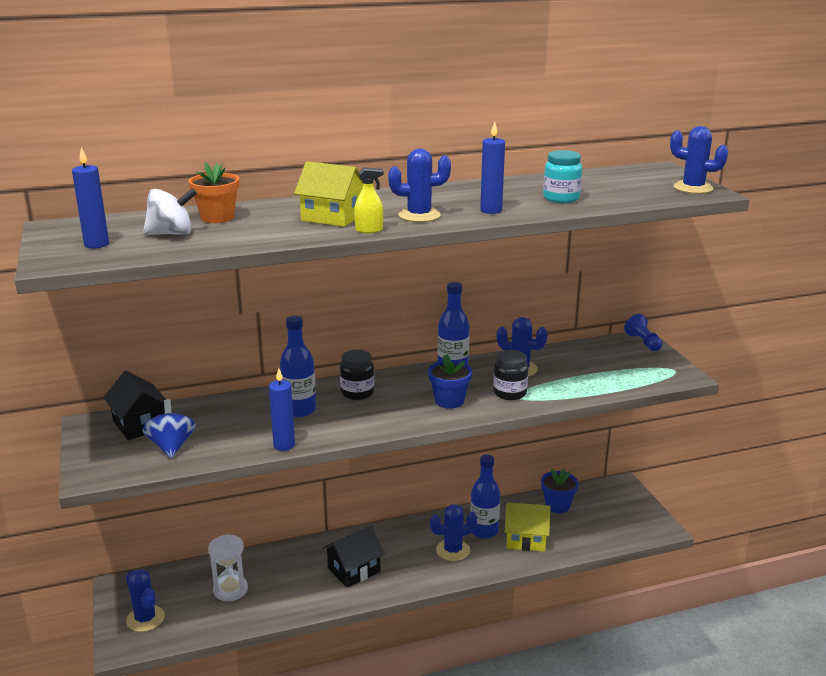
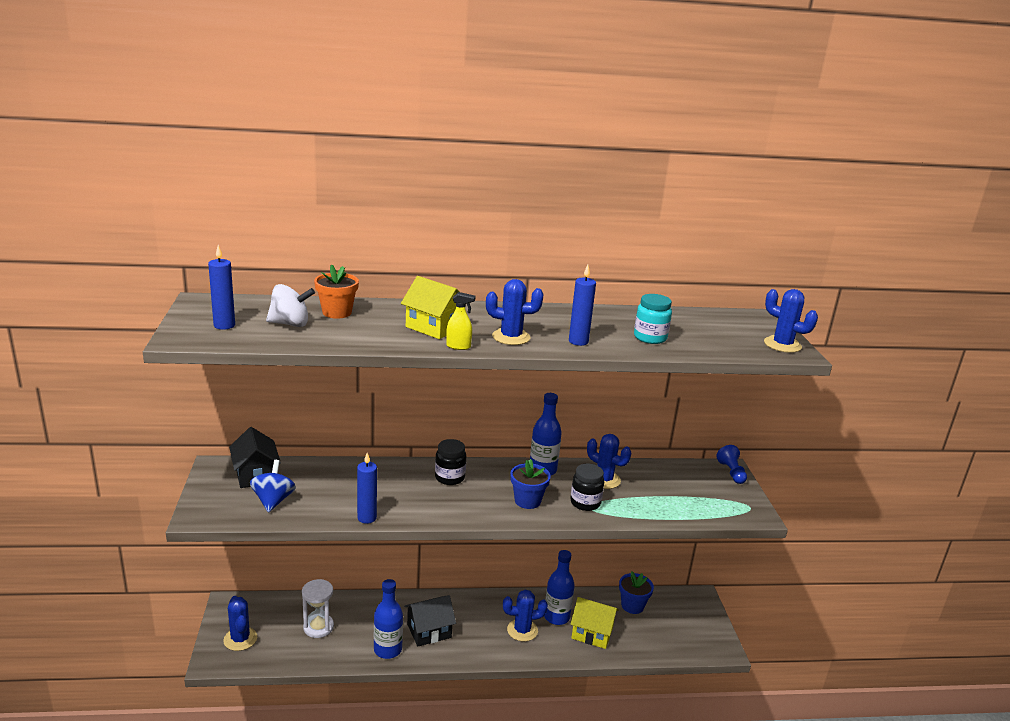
camera: 10 degrees right, 0 degrees up
(299, 410) = (393, 485): blue bottle -> blue bottle (388, 650)

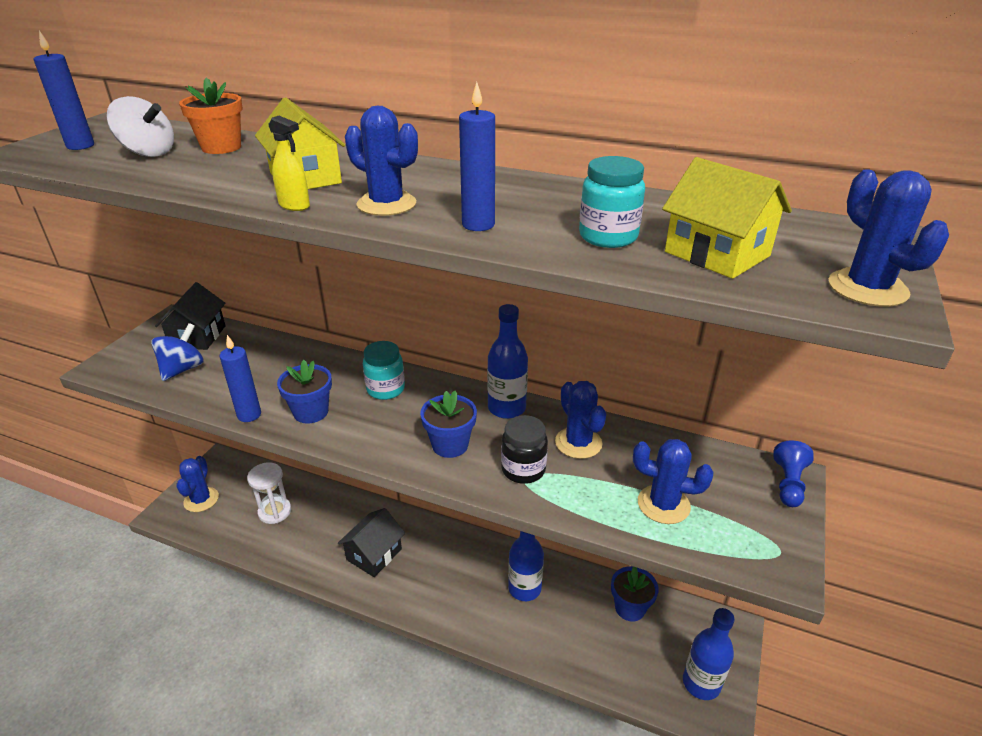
camera: 30 degrees right, 10 degrees up
(388, 650) = (318, 561): blue bottle -> blue bottle (701, 683)
(411, 505) = (311, 412): none -> blue flower pot
(429, 631) = (374, 554): black house -> black house turned 60 degrees counterclockwise
(449, 478) = (385, 389): black jar -> turquoise jar
(522, 630) = (473, 591): blue cactus -> blue cactus (663, 504)
(592, 633) = (554, 626): yellow house -> yellow house (717, 254)

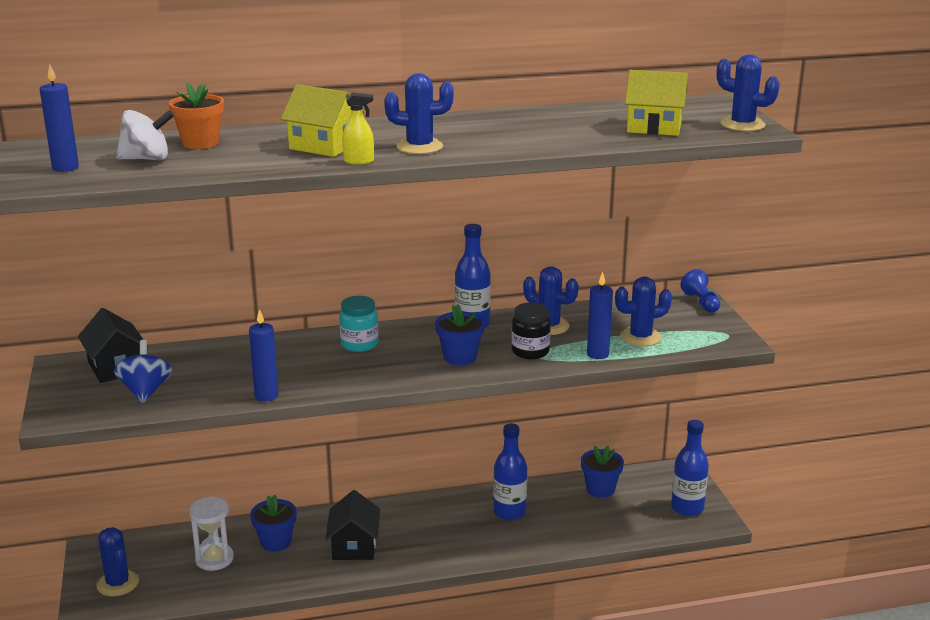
camera: 35 degrees left, 10 degrees down
(311, 412) = (318, 377): blue flower pot -> blue flower pot (275, 542)
(478, 225) = (501, 144): blue candle -> blue candle (598, 354)
(608, 237) = (585, 132): turquoise jar -> none

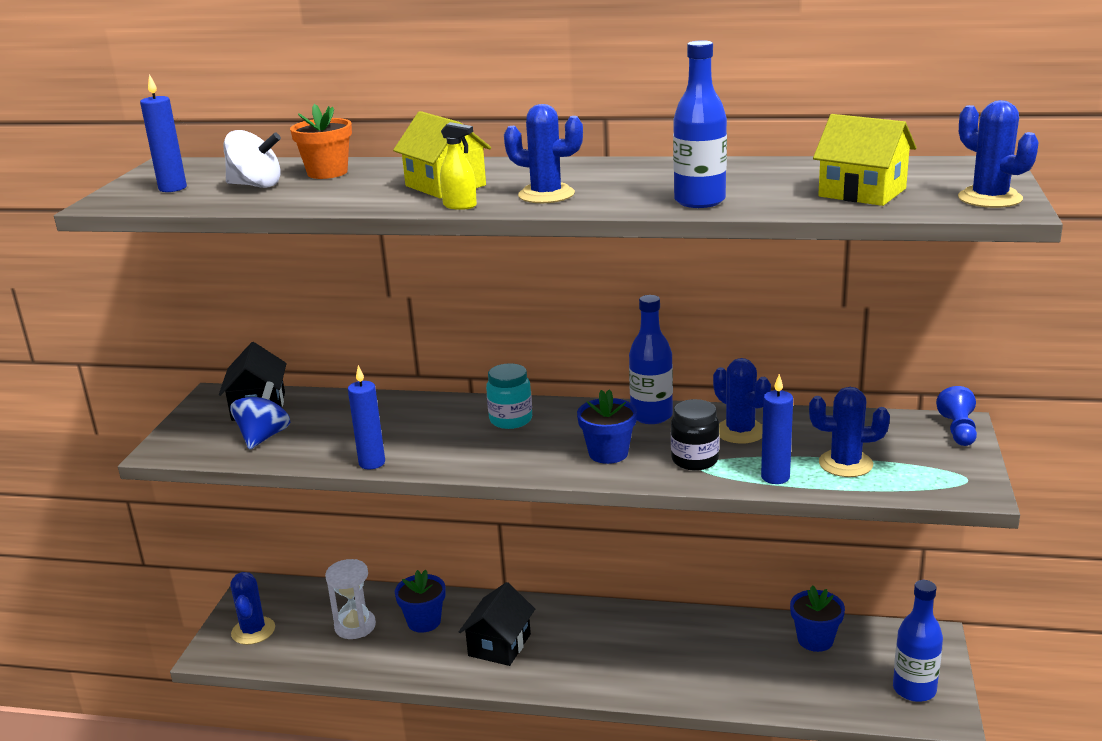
camera: 25 degrees right, 0 degrees up
(509, 512) = (691, 644): blue bottle -> blue bottle (699, 201)

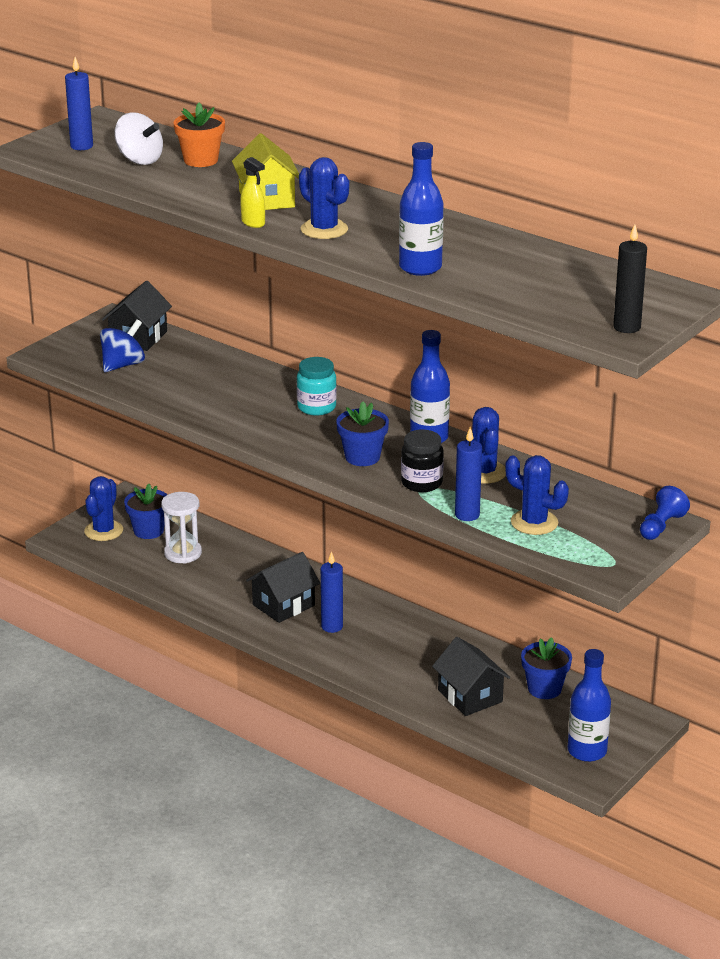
camera: 25 degrees right, 5 degrees up
(372, 463) = (183, 410): blue candle -> blue candle (332, 626)
(424, 621) = (239, 567): blue flower pot -> blue flower pot (148, 531)
(758, 674) = (470, 696): none -> black house
(862, 192) = (546, 294): yellow house -> none
(989, 198) = (627, 327): blue cactus -> black candle

